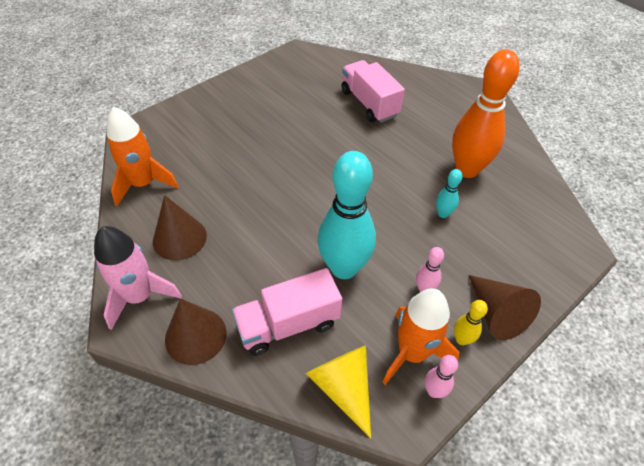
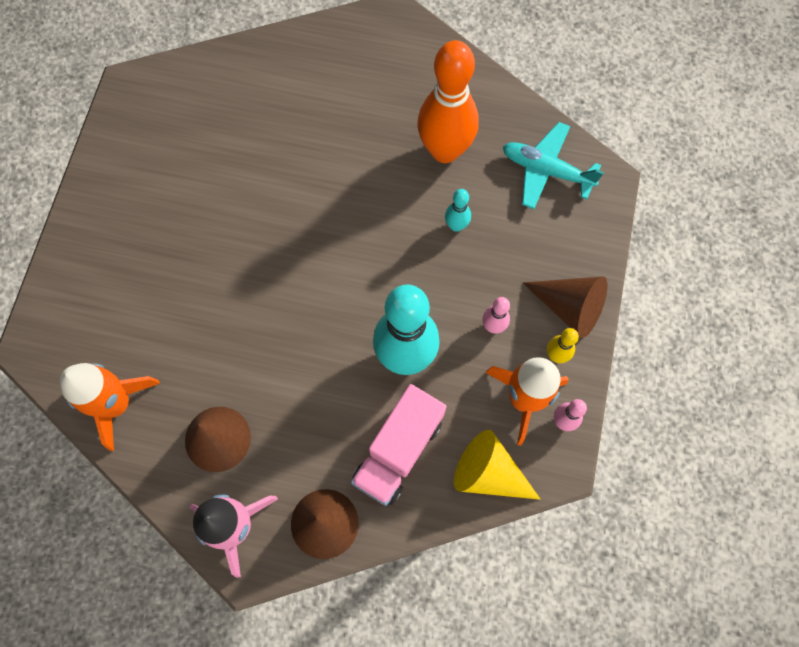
camera: 35 degrees left, 20 degrees up
(369, 103) = (279, 120): pink truck -> none
(537, 218) = (546, 170): none -> turquoise plane

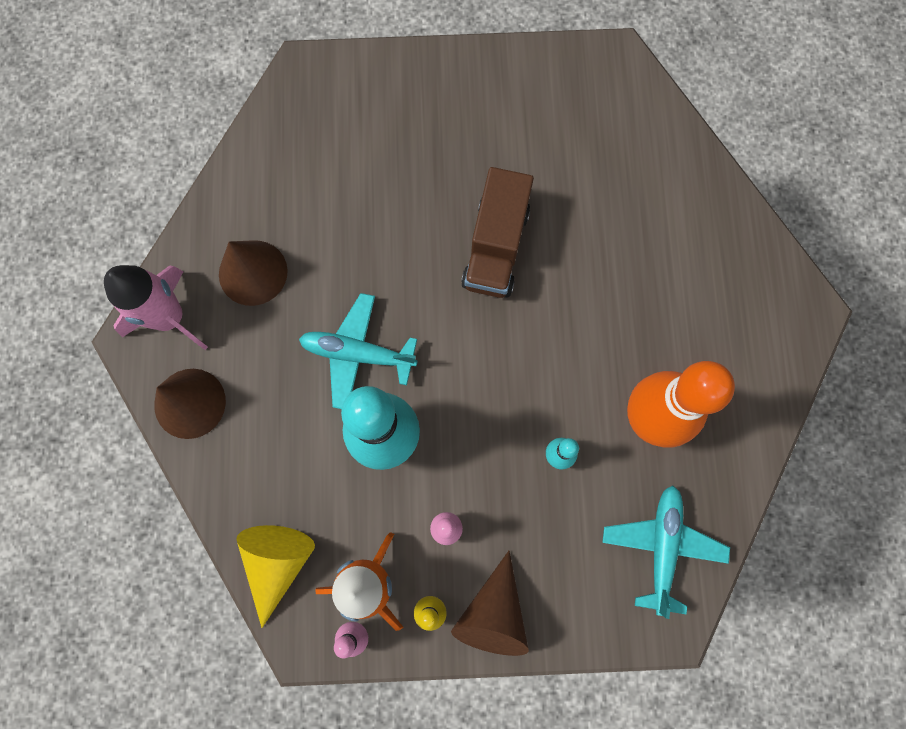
camera: 75 degrees right, 5 degrees up
(117, 404) = (266, 166): orange rocket -> none
(264, 225) = (496, 247): none -> brown truck
(323, 363) = (358, 354): none -> turquoise plane
(398, 450) = (281, 459): pink truck -> none

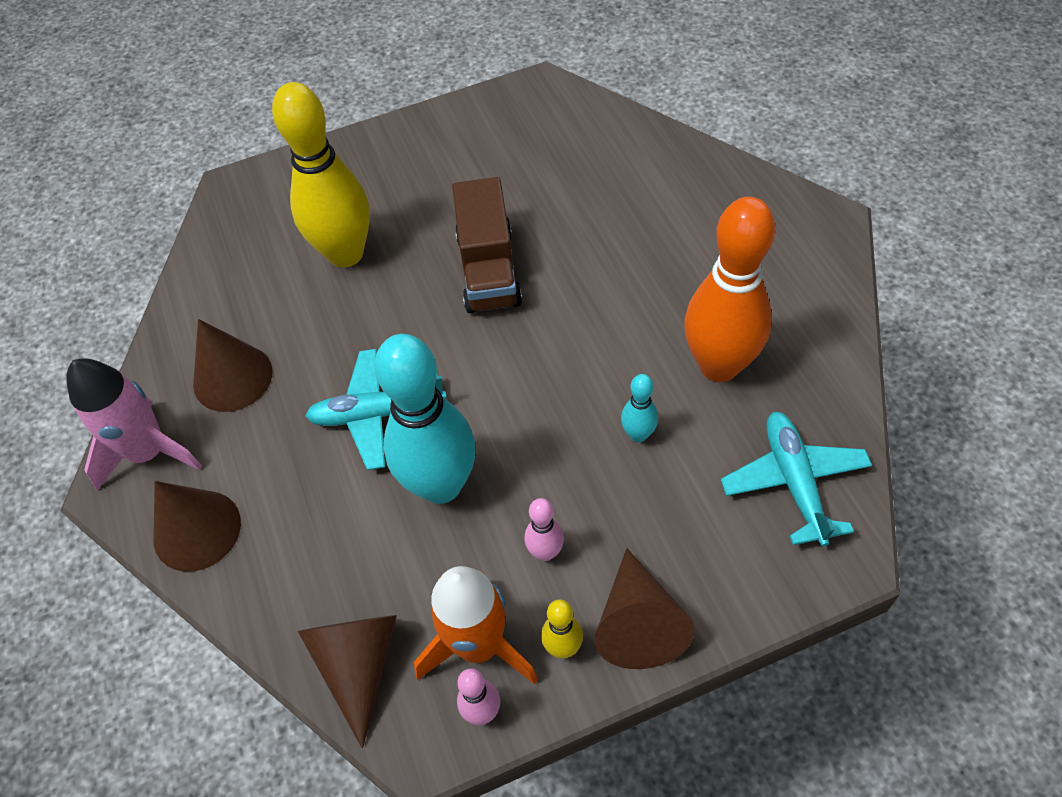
camera: 15 degrees left, 20 degrees down
(278, 563) = (358, 664): yellow cone -> brown cone
(380, 182) = (345, 254): none -> yellow bowling pin

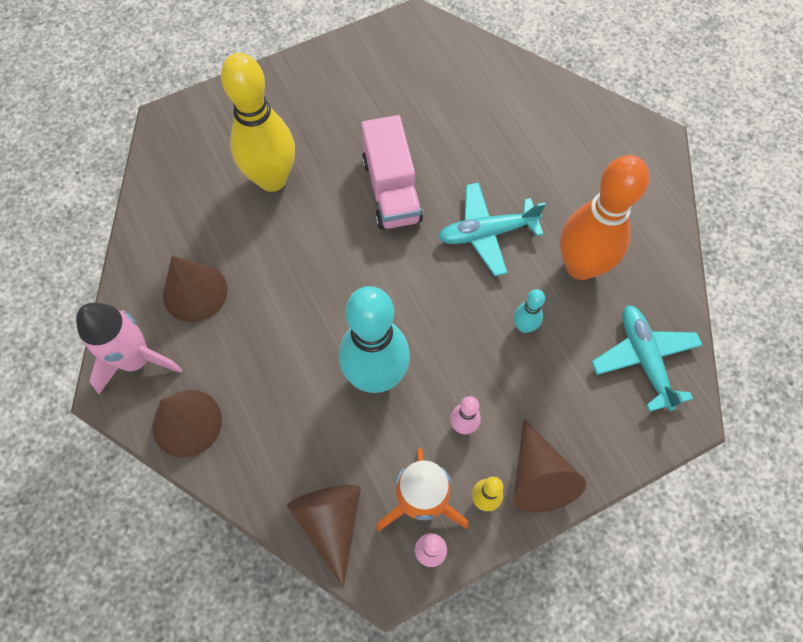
camera: 10 degrees left, 10 degrees up
(377, 414) = (318, 318): turquoise plane -> turquoise plane (487, 233)
(488, 269) = (391, 190): brown truck -> pink truck

